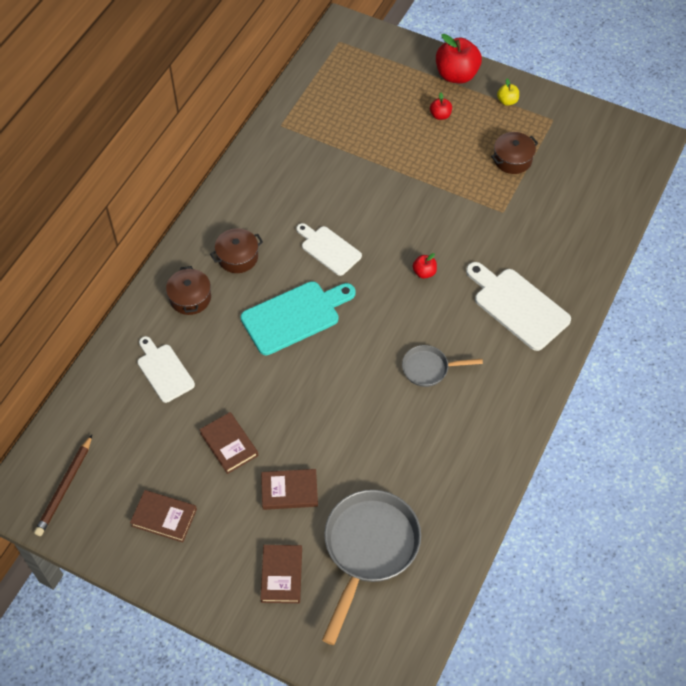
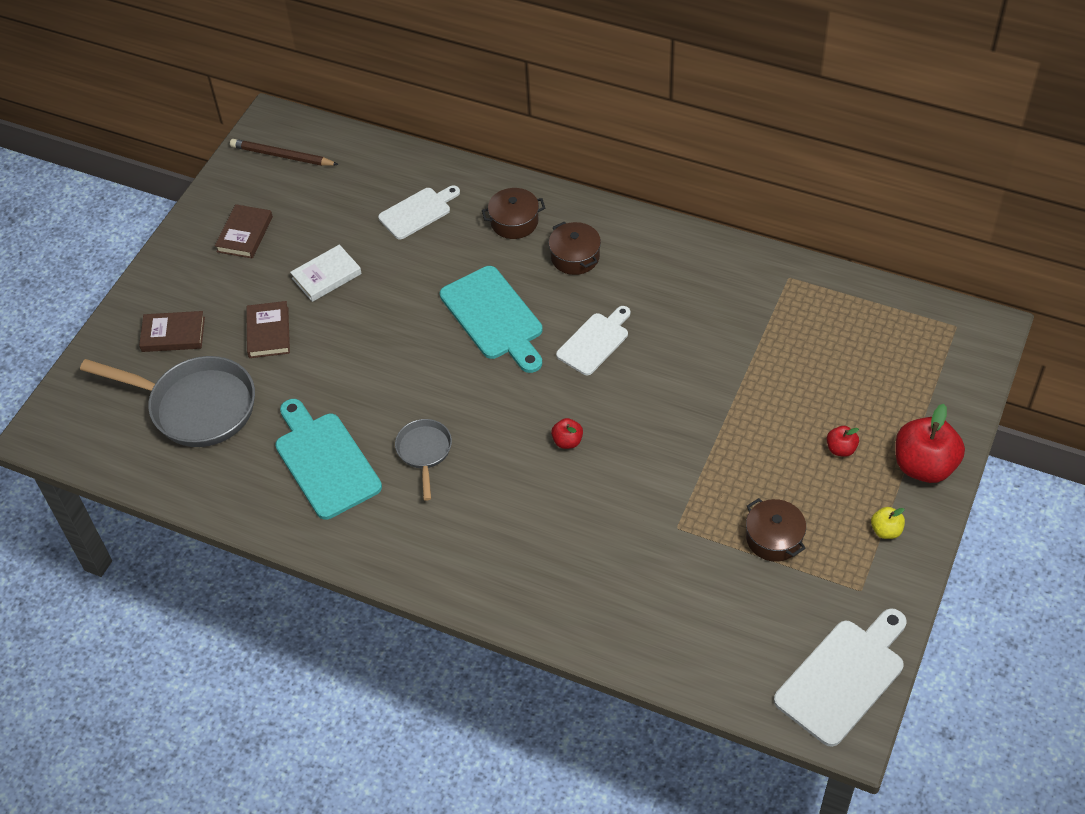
camera: 90 degrees right, 5 degrees down
(229, 444) = (326, 276): brown book -> white book
(434, 441) = (325, 461): none -> turquoise cutting board
(518, 306) = (521, 546): white cutting board -> white cutting board (843, 677)

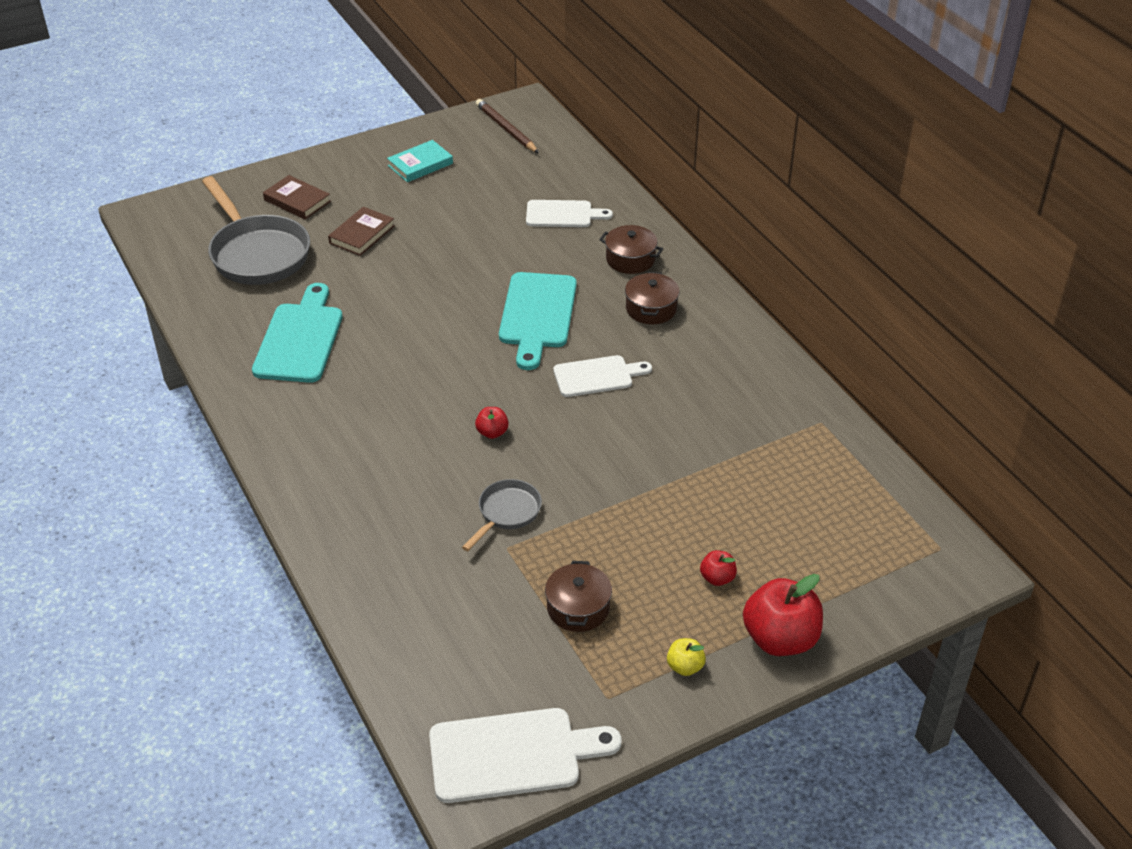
camera: 35 degrees right, 10 degrees down
(245, 234) = (420, 164): brown book -> turquoise book
(326, 276) = (445, 221): white book -> none
(424, 452) = (376, 375): grey pan -> grey pan (506, 513)

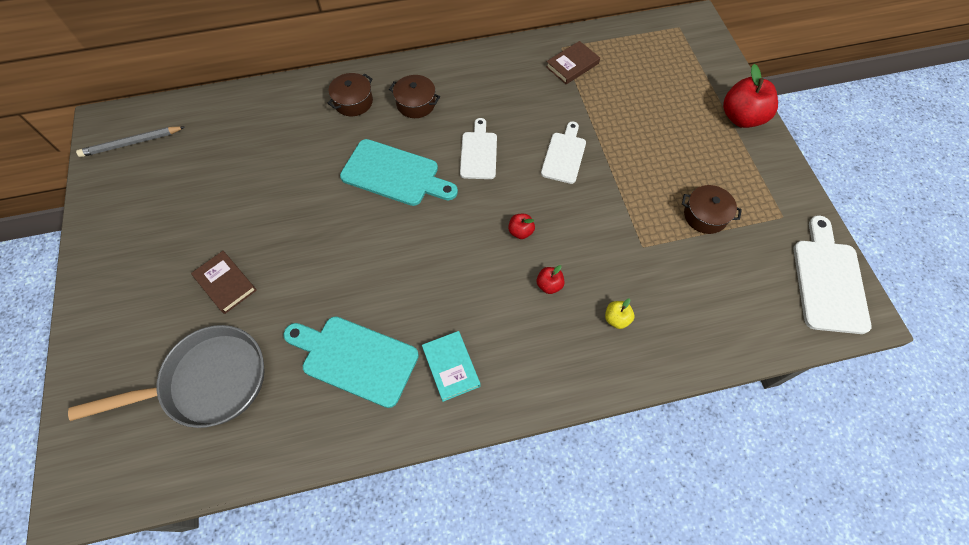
camera: 75 degrees left, 20 degrees up
(297, 201) = (140, 333): brown book -> brown book (572, 65)
(420, 164) = (145, 218): turquoise book -> turquoise book (451, 367)
(506, 129) = (131, 143): brown pencil -> grey pencil
(506, 513) = (608, 239): grey pan -> none
(563, 214) = (275, 130): white cutting board -> white cutting board (564, 155)
(685, 667) = (760, 170): yellow apple -> yellow apple (616, 319)
(717, 578) = (688, 135): red apple -> red apple (549, 285)

